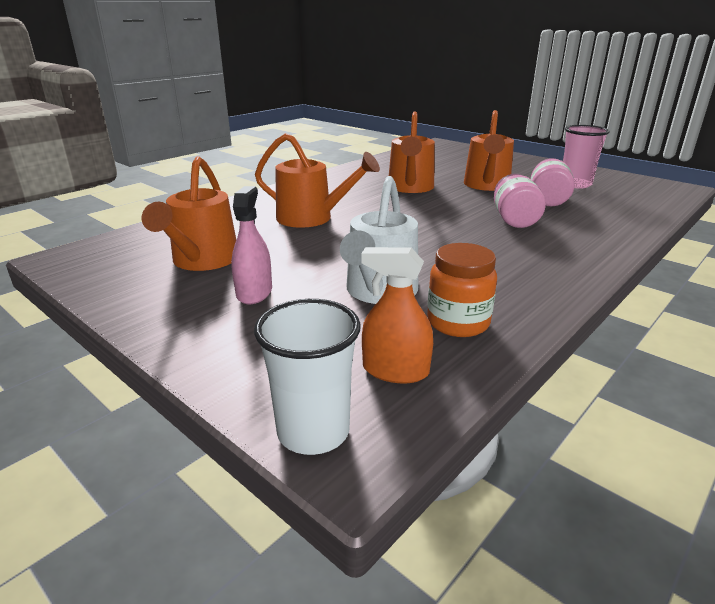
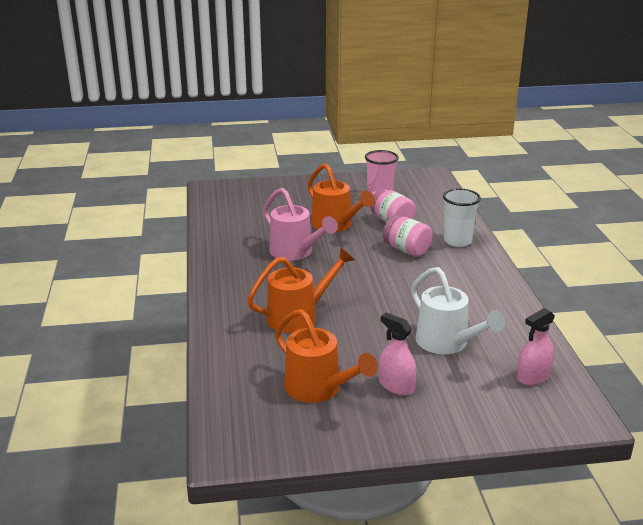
camera: 50 degrees left, 0 degrees up
(313, 431) = (560, 421): white cup -> white cup (457, 241)
(395, 370) = (533, 377): orange spray bottle -> pink spray bottle
(410, 188) = (296, 252): orange watering can -> pink watering can
(458, 322) = (508, 337): orange jar -> none

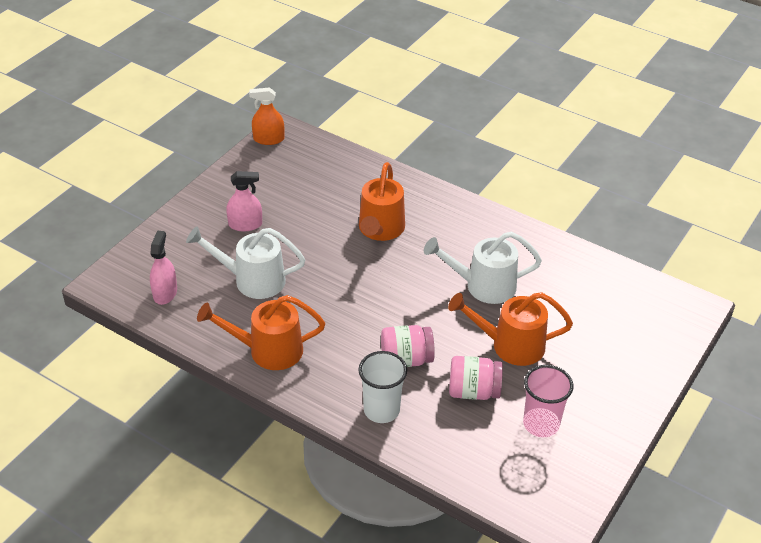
camera: 130 degrees right, 15 degrees up
(254, 452) = (268, 139): none -> orange spray bottle
(296, 252) = (482, 286): pink watering can -> white watering can
(319, 389) = (287, 191): orange watering can -> orange watering can (267, 350)

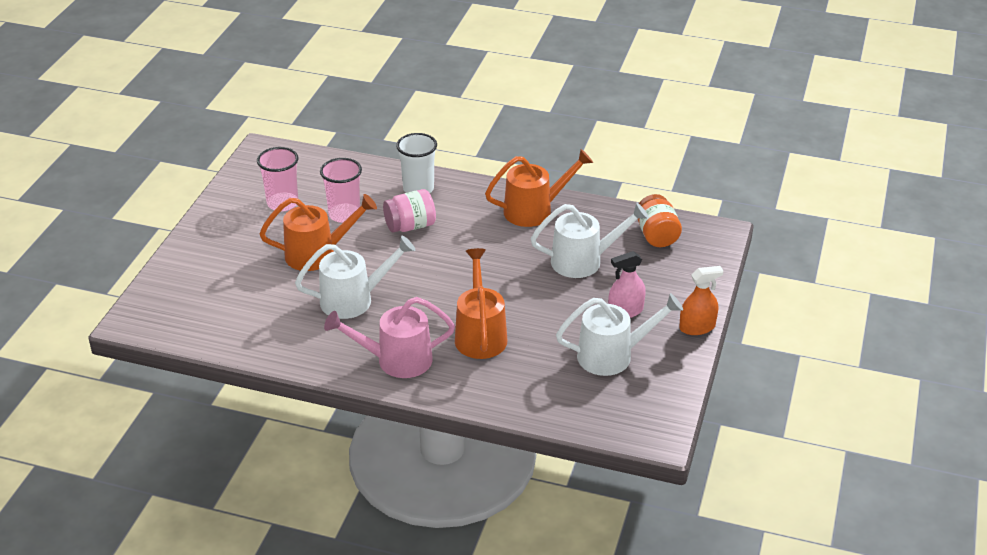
camera: 165 degrees right, 5 degrees down
(165, 293) = (657, 235): pink spray bottle -> orange jar
(268, 139) = (667, 419): orange spray bottle -> orange spray bottle (697, 327)
(279, 190) = (613, 355): none -> white watering can
(459, 222) = (395, 360): none -> pink watering can
(473, 391) = (344, 214): pink jar -> pink cup

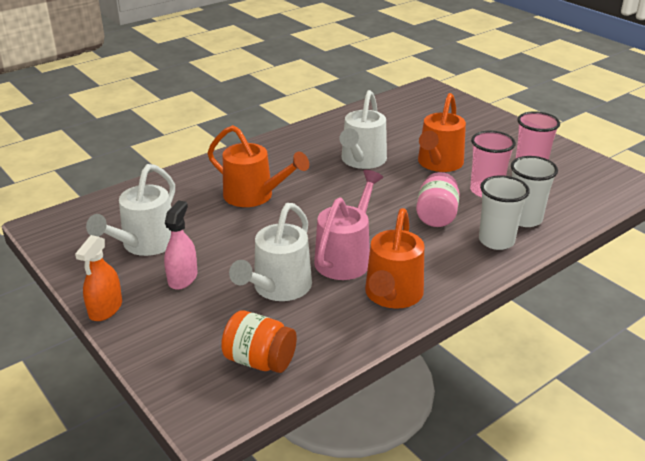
camera: 125 degrees right, 5 degrees down
(372, 185) = (525, 219): none -> white cup
(395, 360) = (274, 155): pink watering can -> pink watering can (346, 257)

